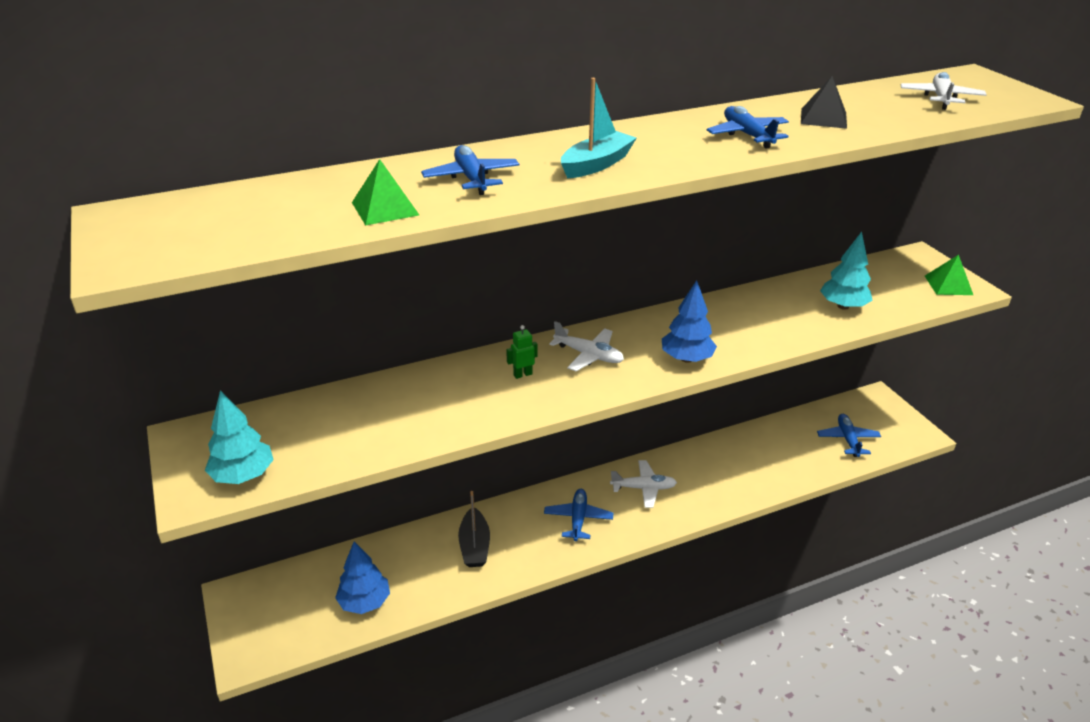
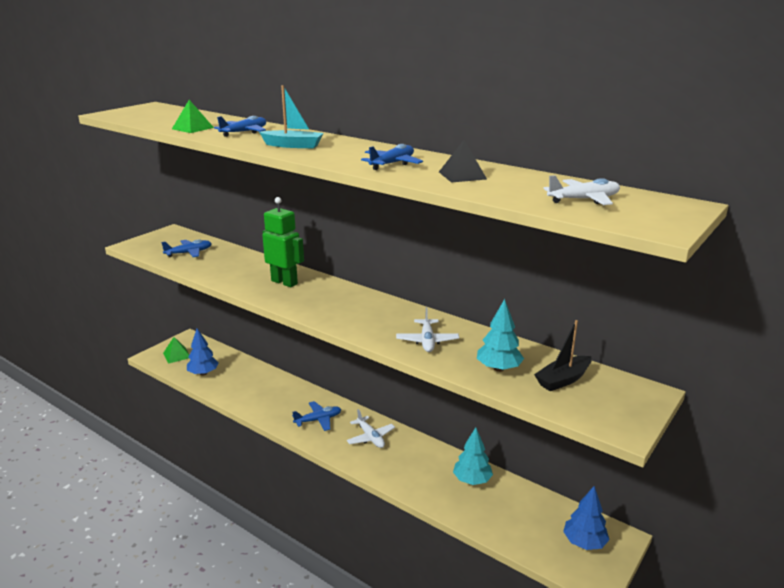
camera: 60 degrees right, 10 degrees down
(243, 476) = (150, 249): turquoise tree -> turquoise tree (472, 480)
(474, 546) = (267, 391): black boat -> black boat (563, 380)
(522, 374) = (284, 282): green robot -> green robot, size x2.28
(588, 355) = (323, 294): white plane -> white plane (427, 341)
(686, 358) = (351, 323): blue tree -> blue tree (584, 542)
(848, 439) = (533, 530): blue plane -> blue plane (189, 253)
(948, 285) = (611, 415): green pyramid -> green pyramid (177, 355)

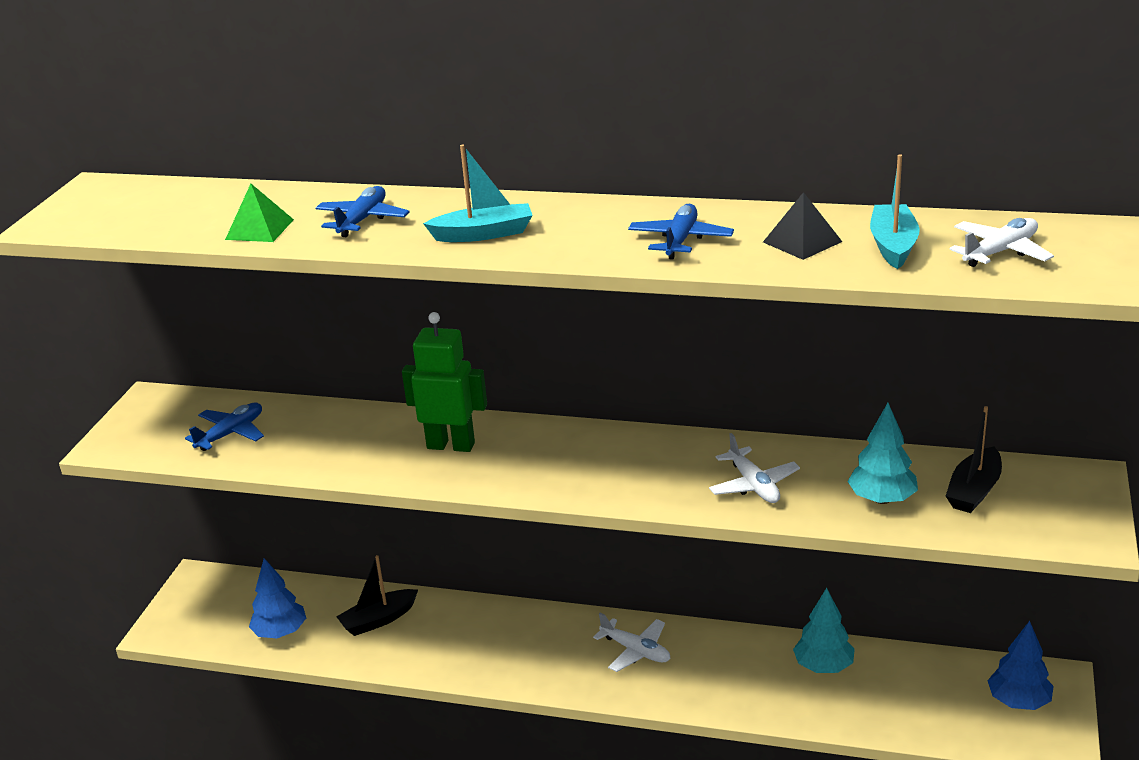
camera: 20 degrees left, 5 degrees up
(177, 355) = (204, 615): green pyramid -> none
(253, 381) = (378, 620): none -> black boat
(318, 420) = (536, 650): blue plane -> none
(516, 186) = (893, 246): none -> turquoise boat

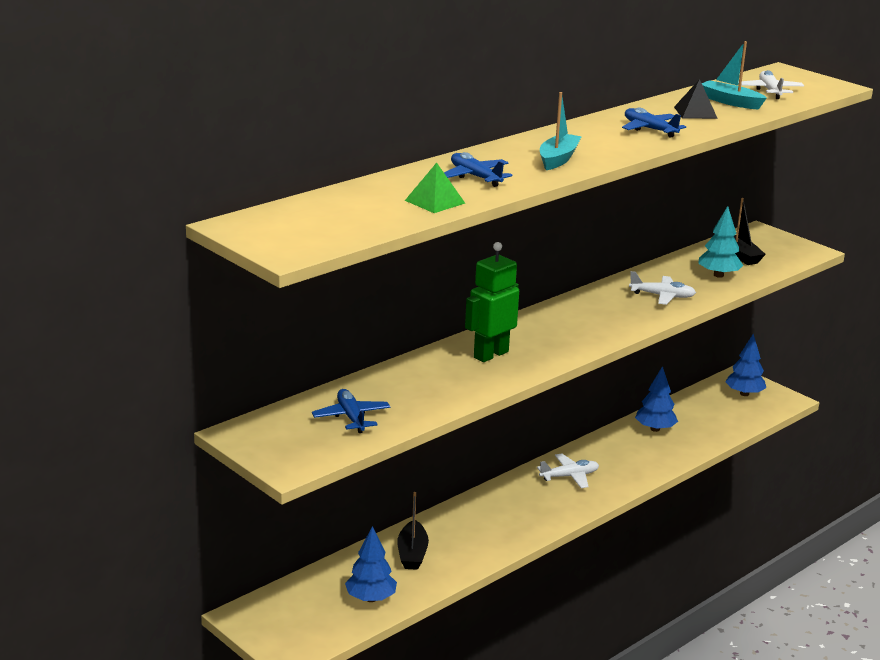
camera: 60 degrees left, 5 degrees down
(823, 666) = (655, 429): turquoise tree -> blue tree

